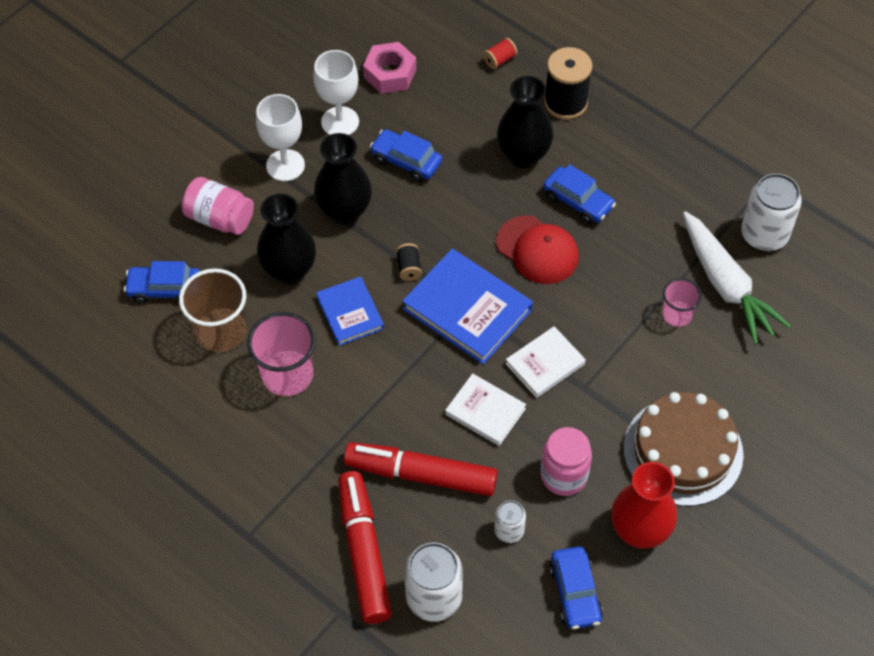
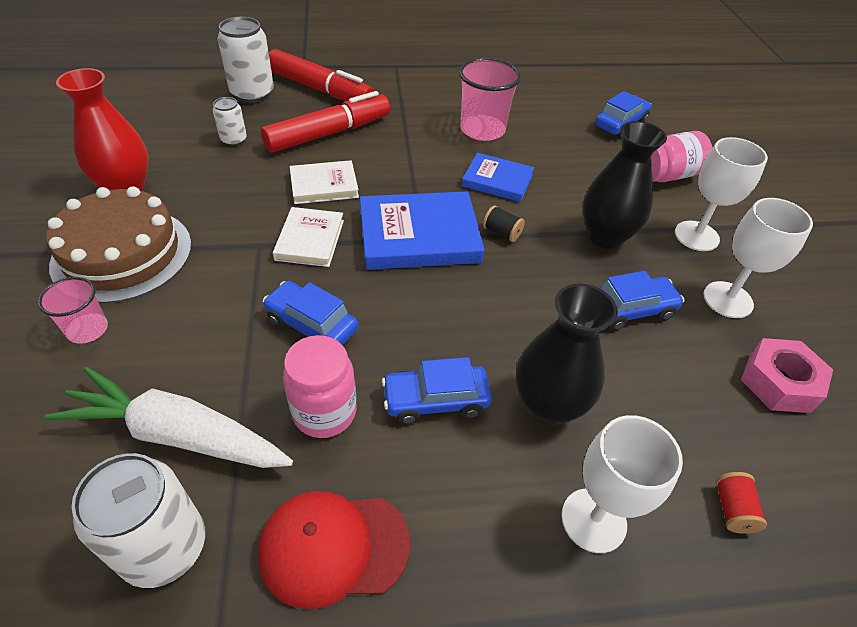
camera: 130 degrees right, 10 degrees down
(221, 331) = (554, 125): brown cup -> none
(289, 270) = (574, 177): black vase -> none
(537, 250) = (419, 321): red cap -> red cap (334, 547)
(564, 475) = (220, 185): pink jar -> pink jar (324, 412)
(565, 103) = (593, 520): black spool -> white goblet
(575, 592) = (153, 136): blue car -> blue car (312, 325)
(677, 315) = (215, 361): pink cup -> pink cup (88, 329)

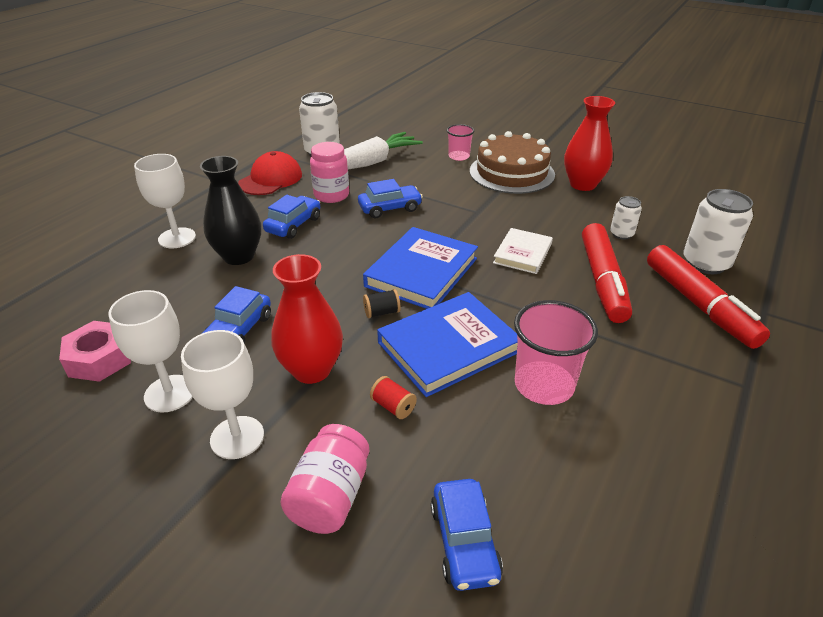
camera: 130 degrees right, 10 degrees down
(310, 240) = (464, 229): white book -> none
(320, 89) = (699, 305): red marker -> red marker turned 90 degrees counterclockwise
(497, 180) = (448, 347): blue book -> blue book, size x1.67
(605, 236) = (311, 370): black vase -> red vase
(732, 509) = (107, 280): red spool -> red spool (393, 406)

